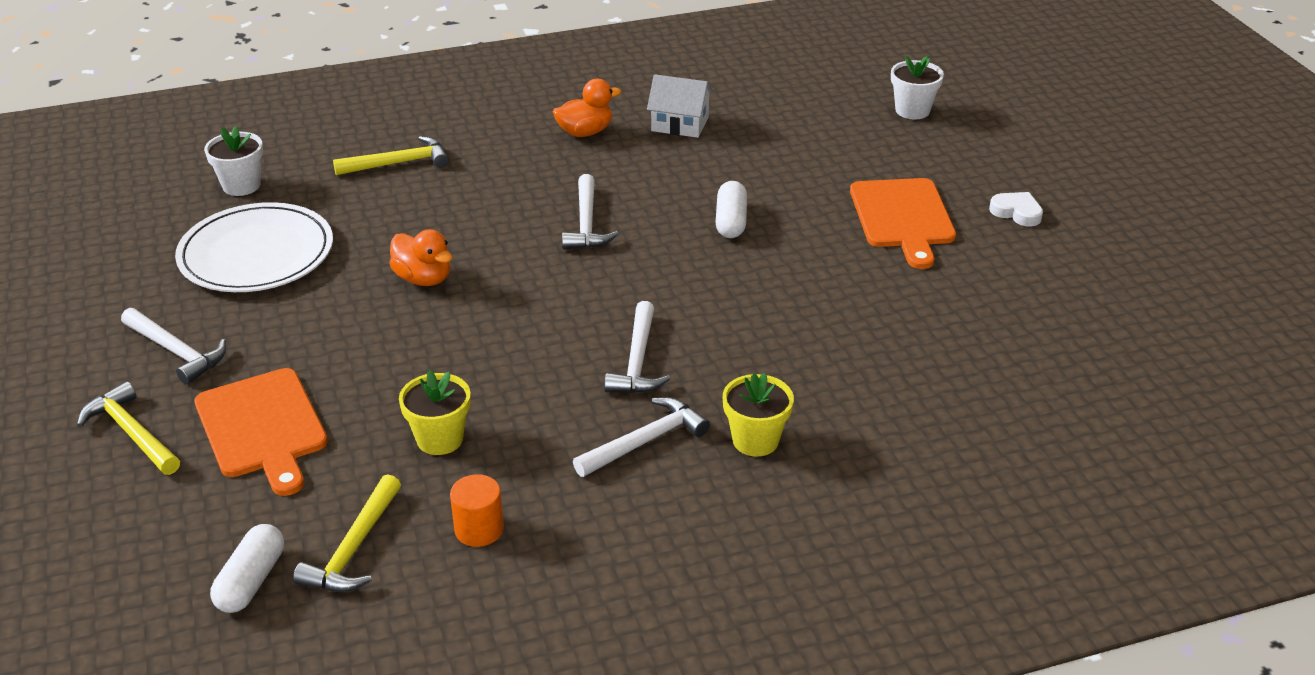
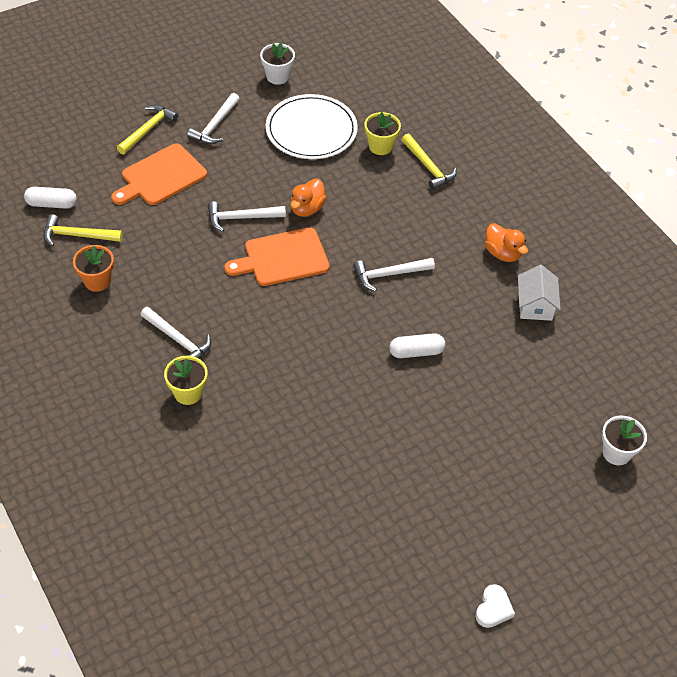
camera: 75 degrees right, 15 degrees up
(241, 185) = (378, 104): white flower pot -> white flower pot (277, 76)
(440, 439) = (164, 249): yellow flower pot -> yellow flower pot (380, 146)
(479, 529) = (97, 281): orange cylinder -> orange flower pot
(637, 361) = (250, 325): white hammer -> white hammer (241, 218)
(902, 217) = (454, 455): orange cutting board -> orange cutting board (282, 258)
(1016, 212) = (485, 531): white heart -> white heart (493, 609)

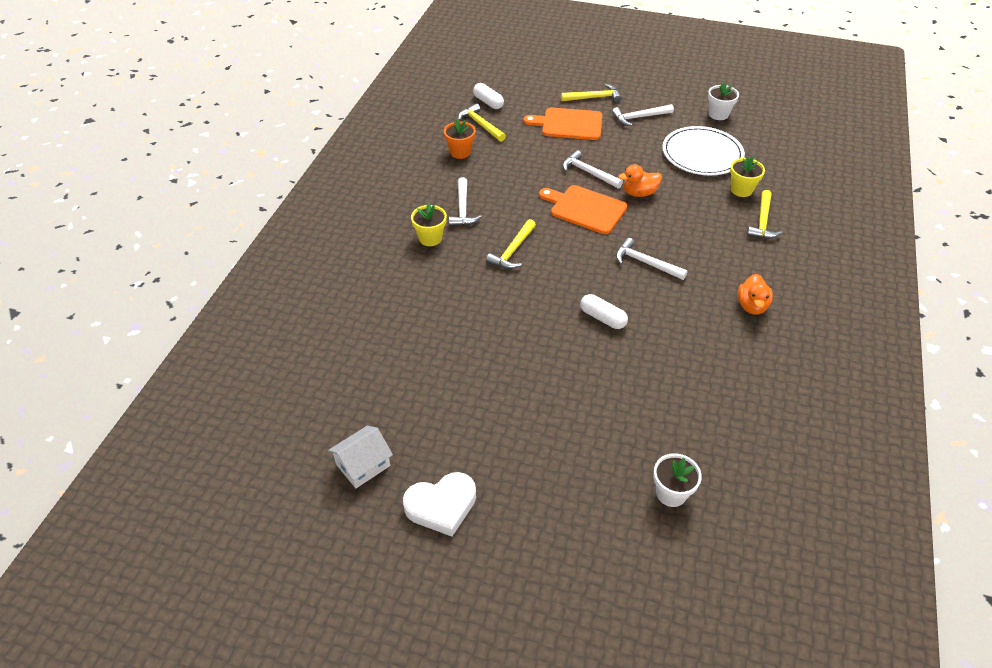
camera: 50 degrees right, 5 degrees down
(274, 348) = (512, 251): none -> yellow hammer
(493, 609) = (441, 506): white heart -> white heart, size x1.71
(535, 305) = (734, 353): white house -> white house (363, 465)

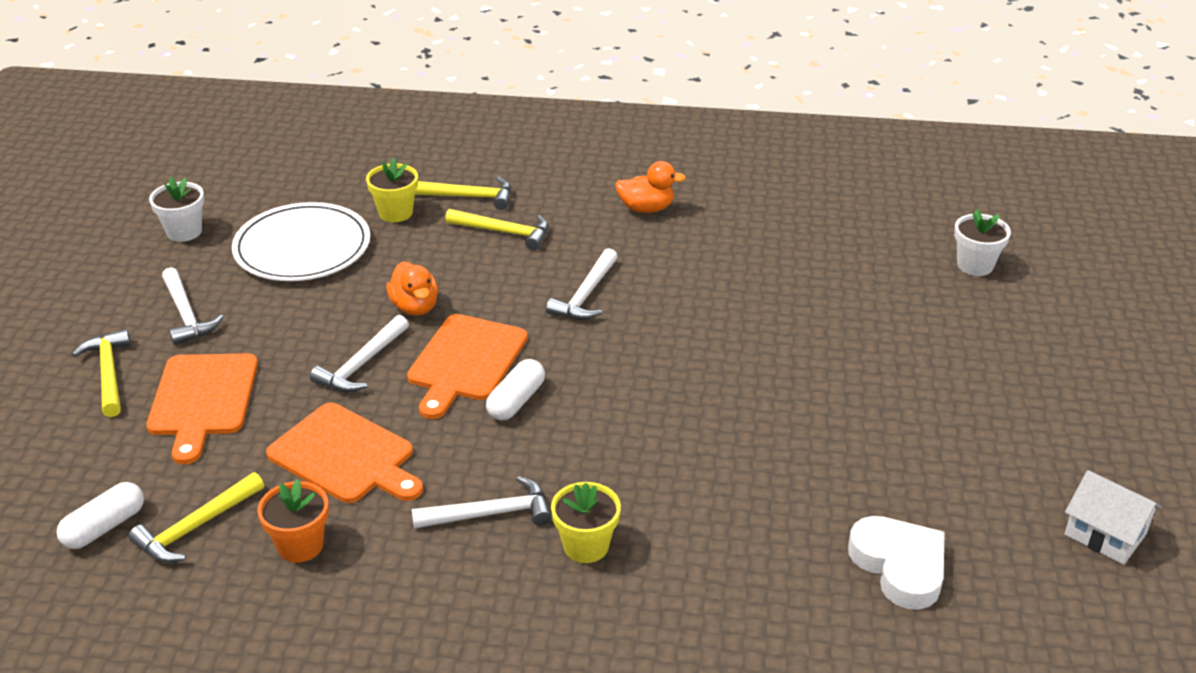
camera: 100 degrees left, 10 degrees down
(441, 506) = (1114, 444): white heart -> white heart (899, 566)
(512, 251) = (594, 435): yellow hammer -> yellow hammer (504, 232)
(516, 166) = (345, 456): none -> orange cutting board
(602, 318) = (716, 329): white capsule -> white capsule (516, 401)

